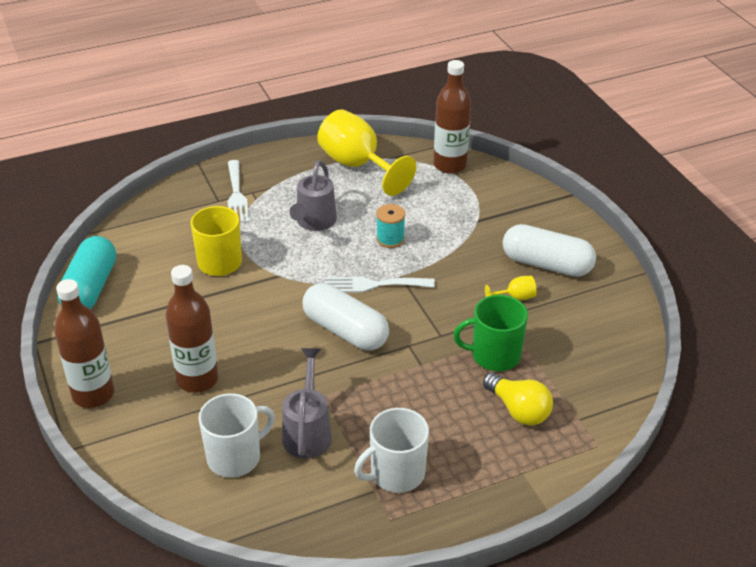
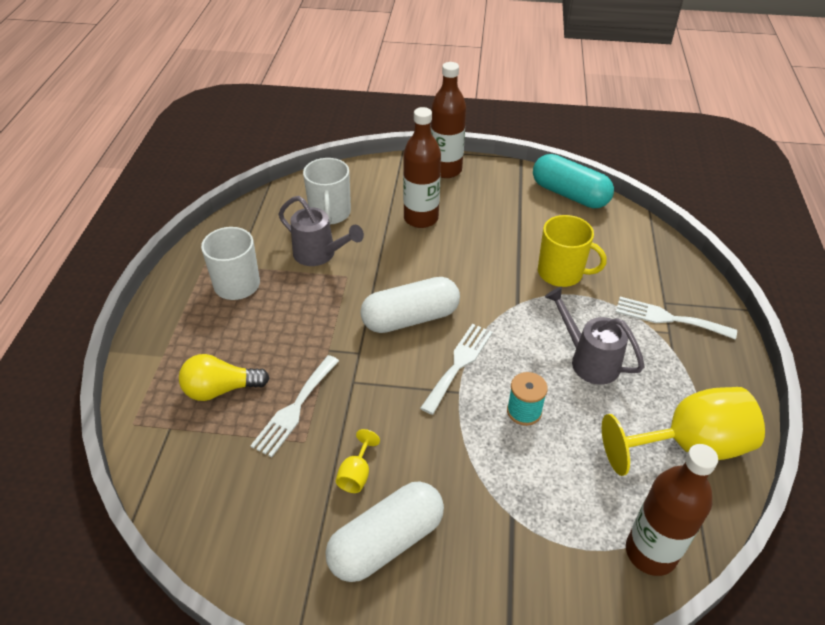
camera: 120 degrees right, 5 degrees up
(494, 355) = (295, 408): green mug -> white fork

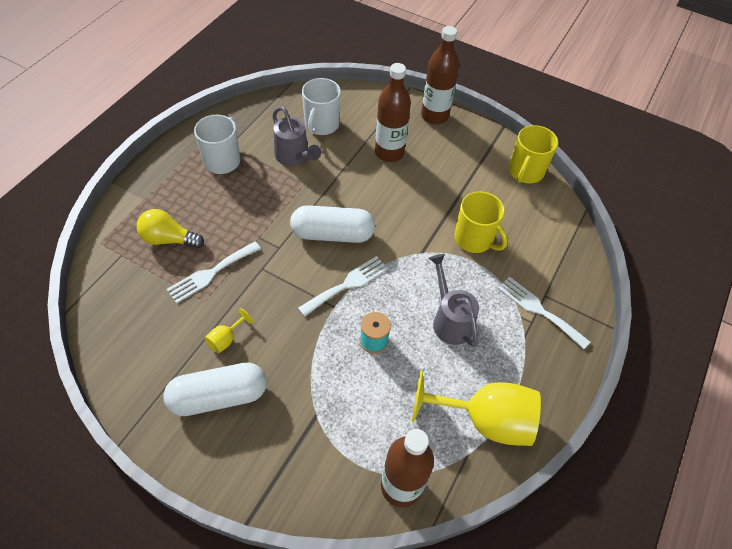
camera: 20 degrees right, 10 degrees up
(569, 194) = (525, 172): turquoise capsule -> yellow mug

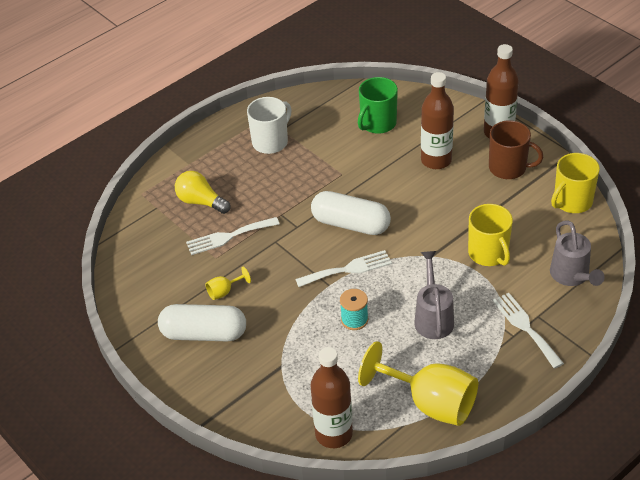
camera: 25 degrees right, 10 degrees down
(294, 157) = (340, 149): grey watering can -> grey watering can (572, 276)
(321, 125) = (378, 123): white mug -> green mug
(457, 149) = (508, 168): none -> brown mug

